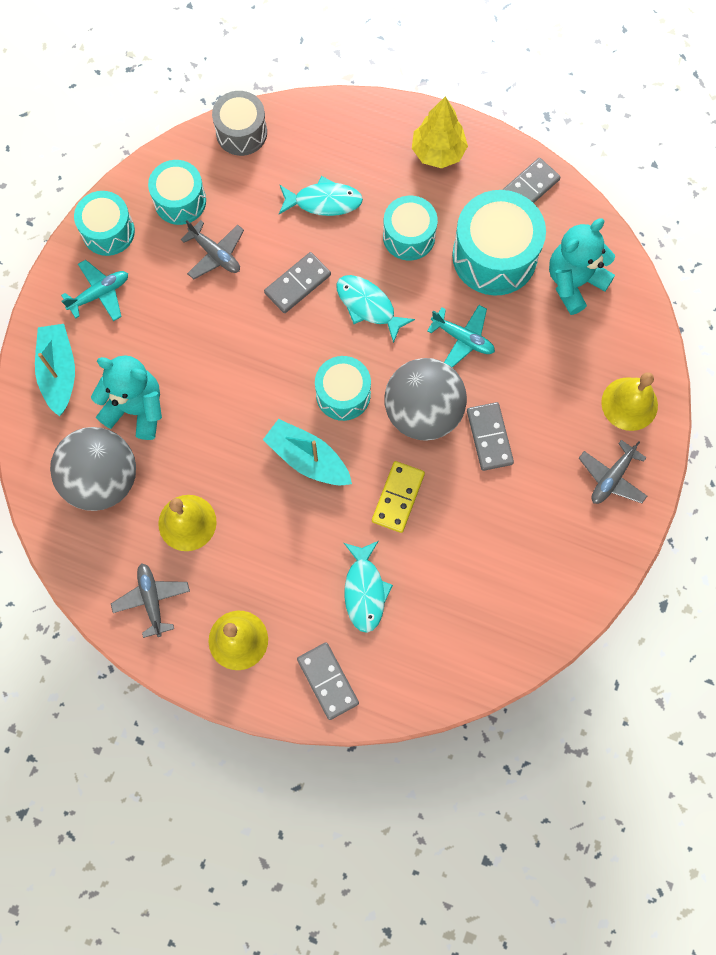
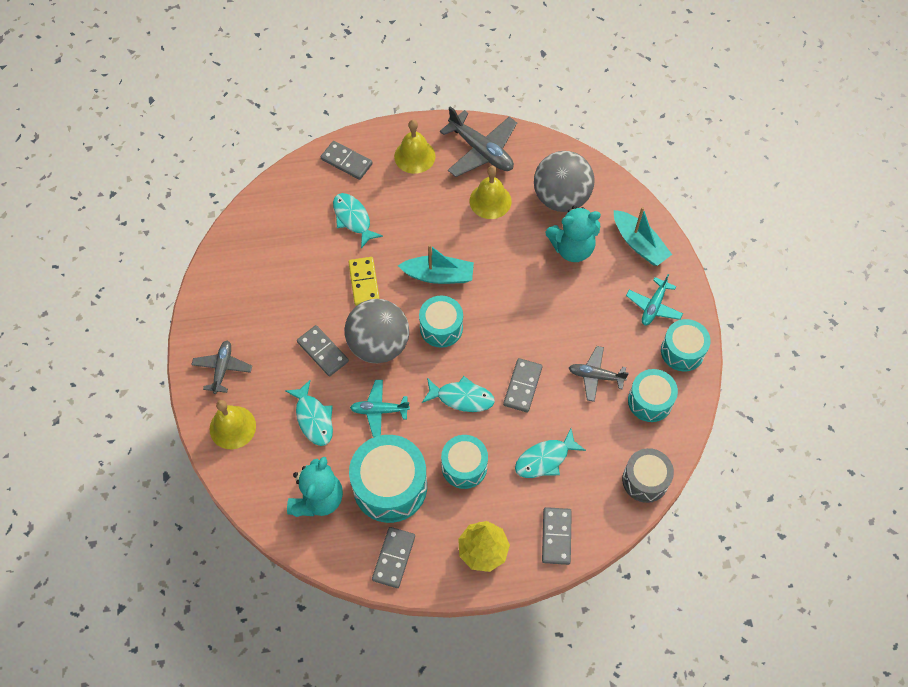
camera: 150 degrees right, 10 degrees down
(152, 600) = (481, 151): grey plane -> grey plane, size x1.63
(361, 128) = (556, 536): none -> grey domino
(537, 367) = (313, 418): none -> turquoise fish

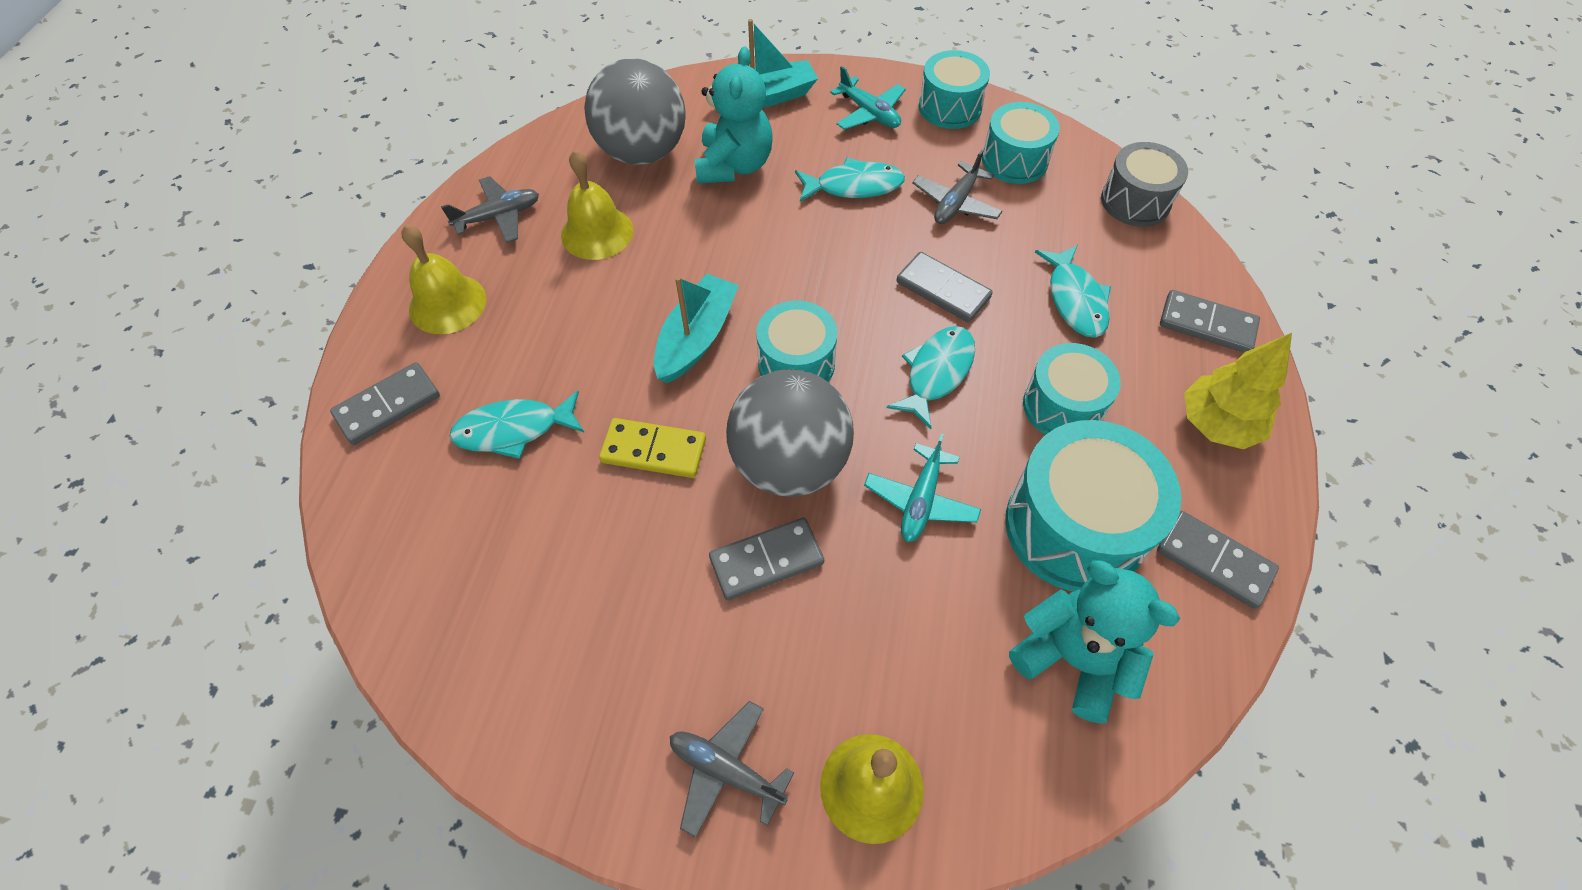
camera: 70 degrees left, 5 degrees down
(313, 418) = (902, 617): turquoise fish -> turquoise fish (854, 186)
(481, 151) = (499, 216): grey plane -> grey plane, size x0.61

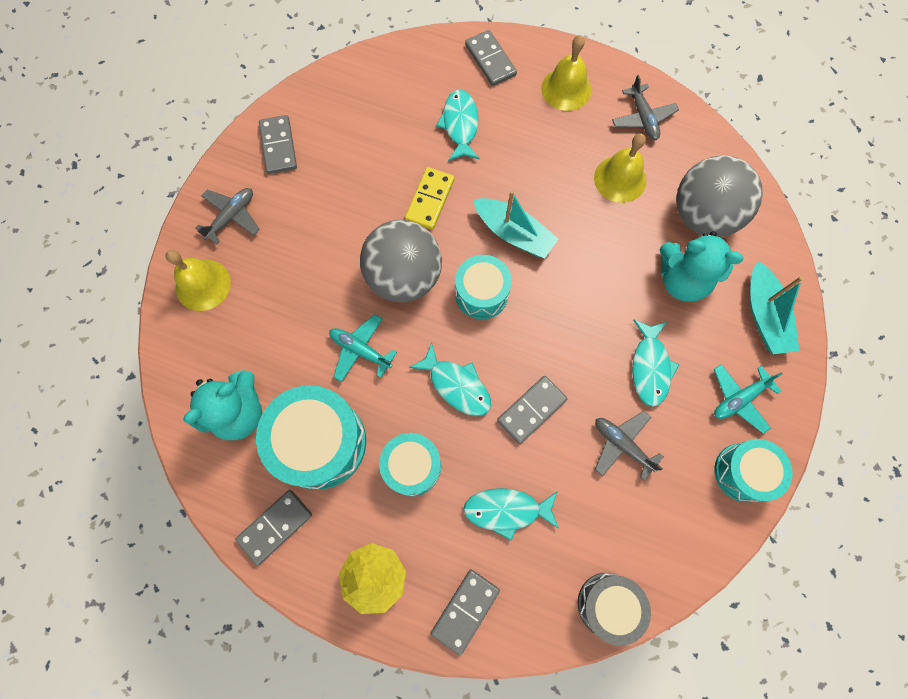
camera: 100 degrees right, 15 degrees up
(766, 561) = (341, 253): grey domino -> grey domino (278, 146)
(1014, 160) = (669, 511): turquoise drum -> none

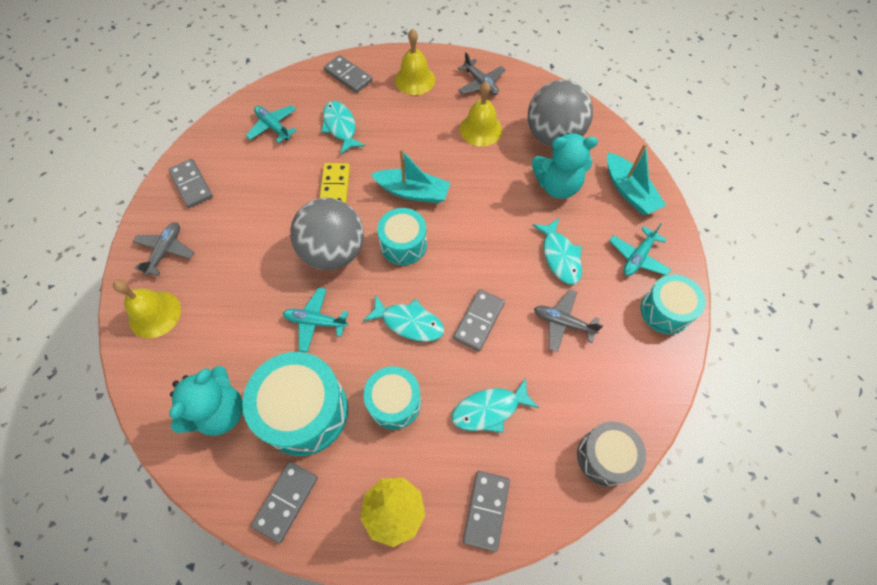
camera: 20 degrees left, 10 degrees down
(386, 101) = (273, 127): none -> turquoise plane

